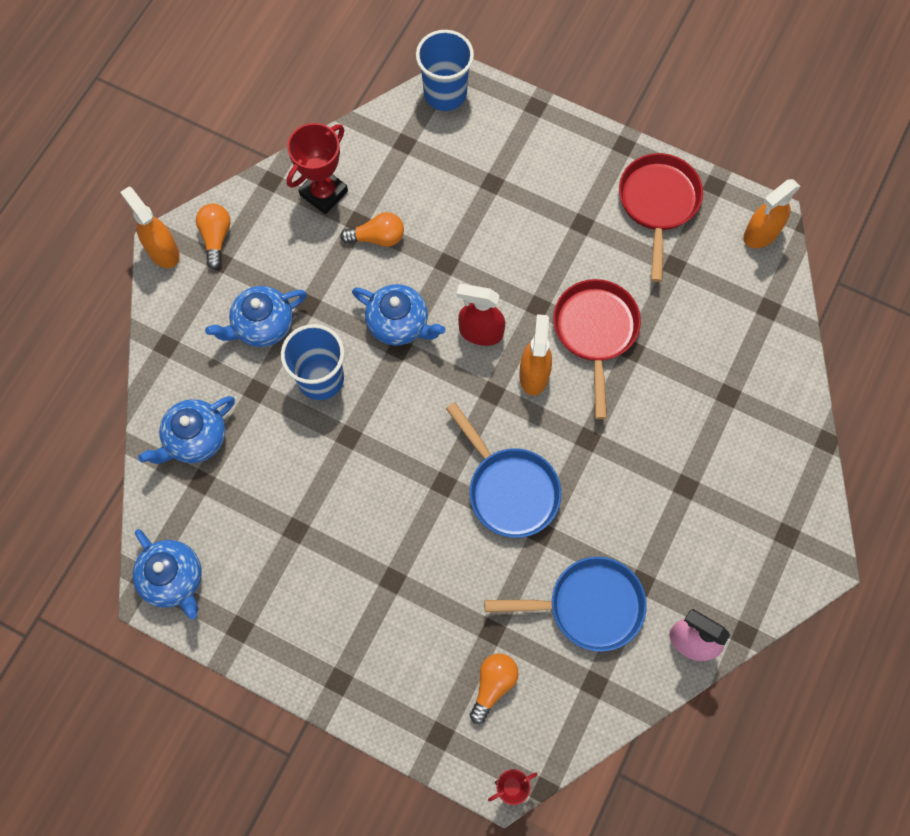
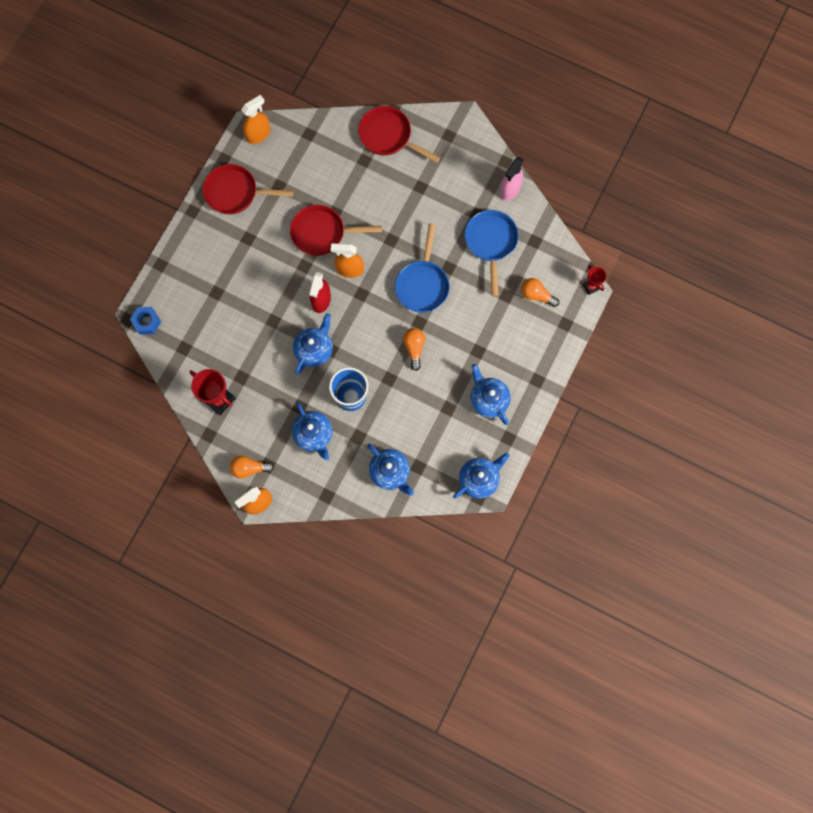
camera: 90 degrees left, 5 degrees up
(307, 596) = (488, 399): none -> blue teapot
(377, 237) = (253, 364): orange light bulb -> orange light bulb (414, 348)
(445, 94) = (147, 322): blue cup -> blue nut
(509, 489) = (422, 285): blue pan -> blue pan turned 135 degrees clockwise
(761, 234) = (258, 134): orange spray bottle -> orange spray bottle turned 90 degrees counterclockwise
(776, 434) = (388, 136): none -> red pan

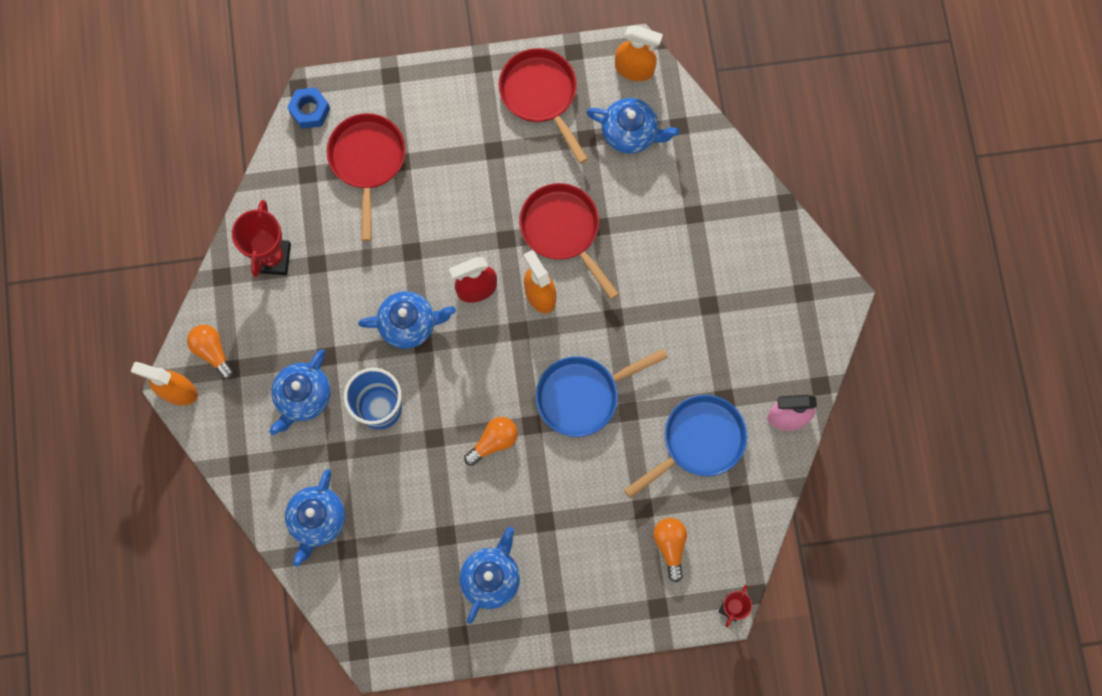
camera: 55 degrees right, 0 degrees up
(388, 136) = (747, 221): red pan -> red pan (367, 161)
(479, 479) = (381, 635): blue teapot -> blue teapot (630, 133)

